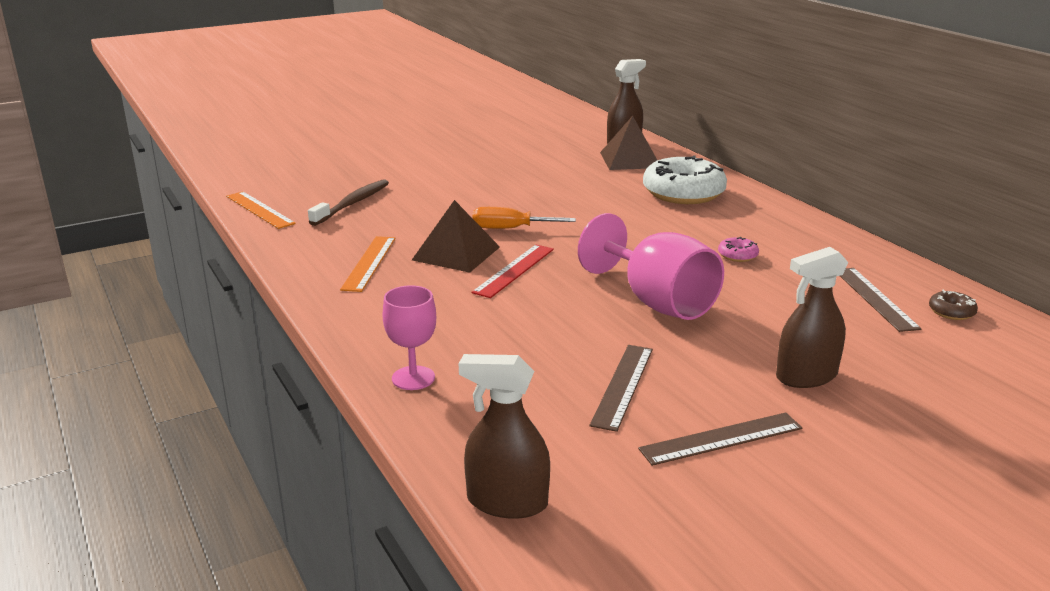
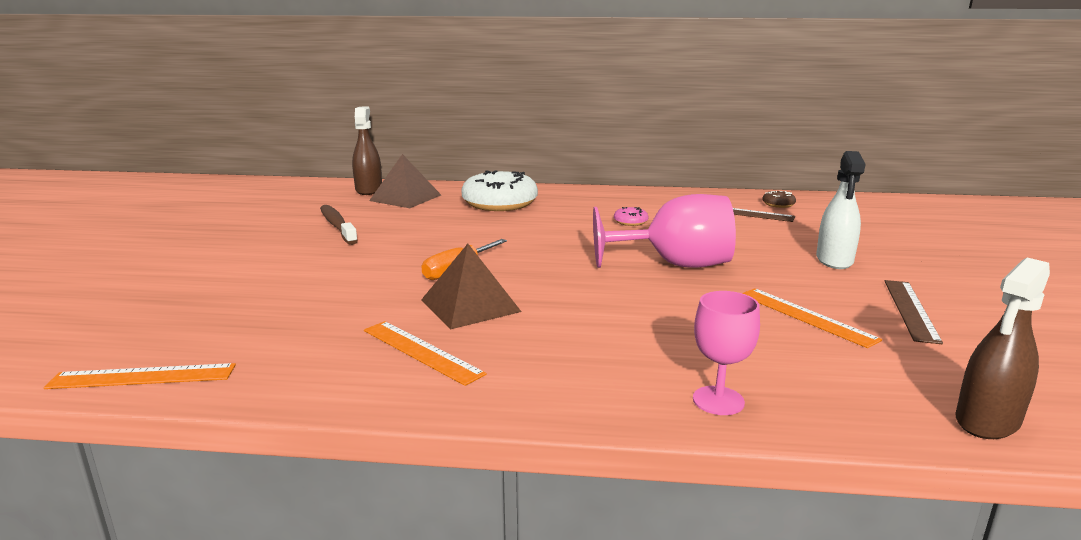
camera: 55 degrees left, 5 degrees down
(352, 204) = (251, 319): brown toothbrush -> brown toothbrush (337, 226)
(514, 270) = (546, 293): red ruler -> none
(622, 386) = (806, 316): brown ruler -> orange ruler
(806, 376) = (834, 260): brown spray bottle -> white spray bottle

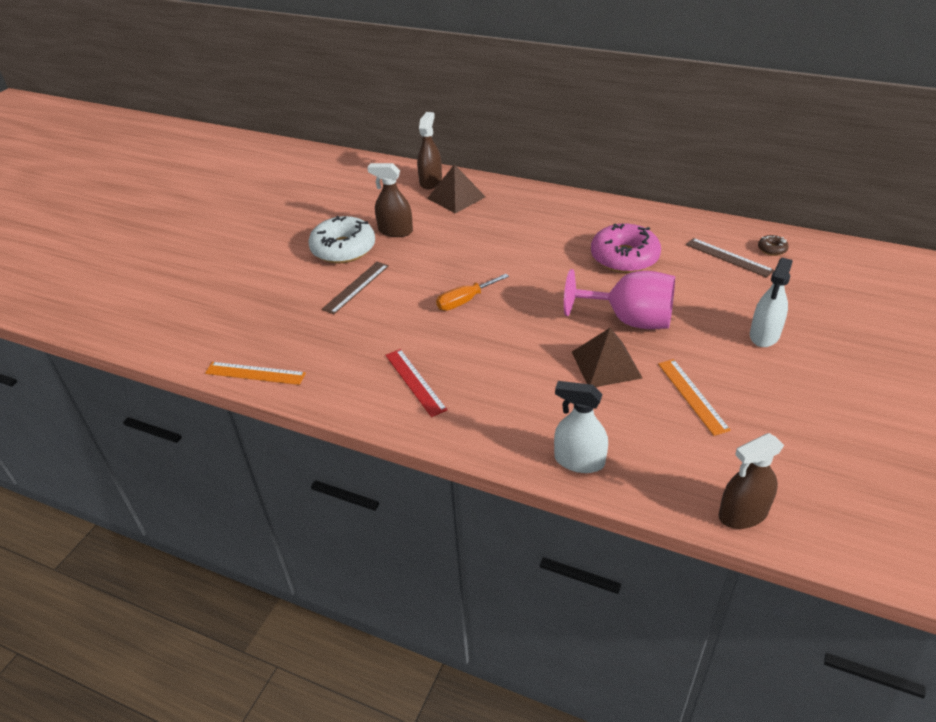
camera: 20 degrees right, 20 degrees up
(337, 226) = (395, 231): brown toothbrush -> brown spray bottle
(421, 351) = (415, 382): orange ruler -> red ruler
(470, 305) = (460, 342): brown pyramid -> brown pyramid (606, 364)
(500, 203) = (528, 215): white donut -> white donut (343, 249)
(630, 222) = (624, 257): pink donut -> pink donut, size x2.38
(718, 400) = (579, 461): pink goblet -> white spray bottle
(910, 310) = (780, 403): brown ruler -> brown ruler (356, 287)

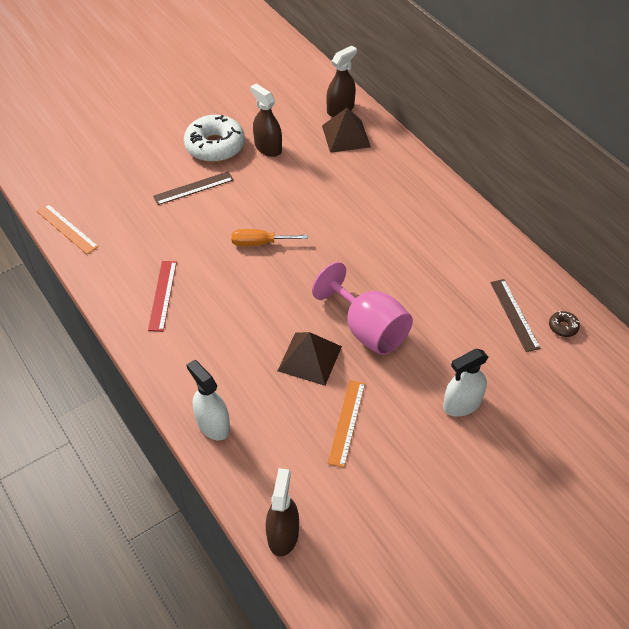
camera: 30 degrees right, 10 degrees up
(624, 257) = (424, 268): pink donut -> none
(743, 514) = (283, 534): brown spray bottle -> brown spray bottle turned 90 degrees clockwise

